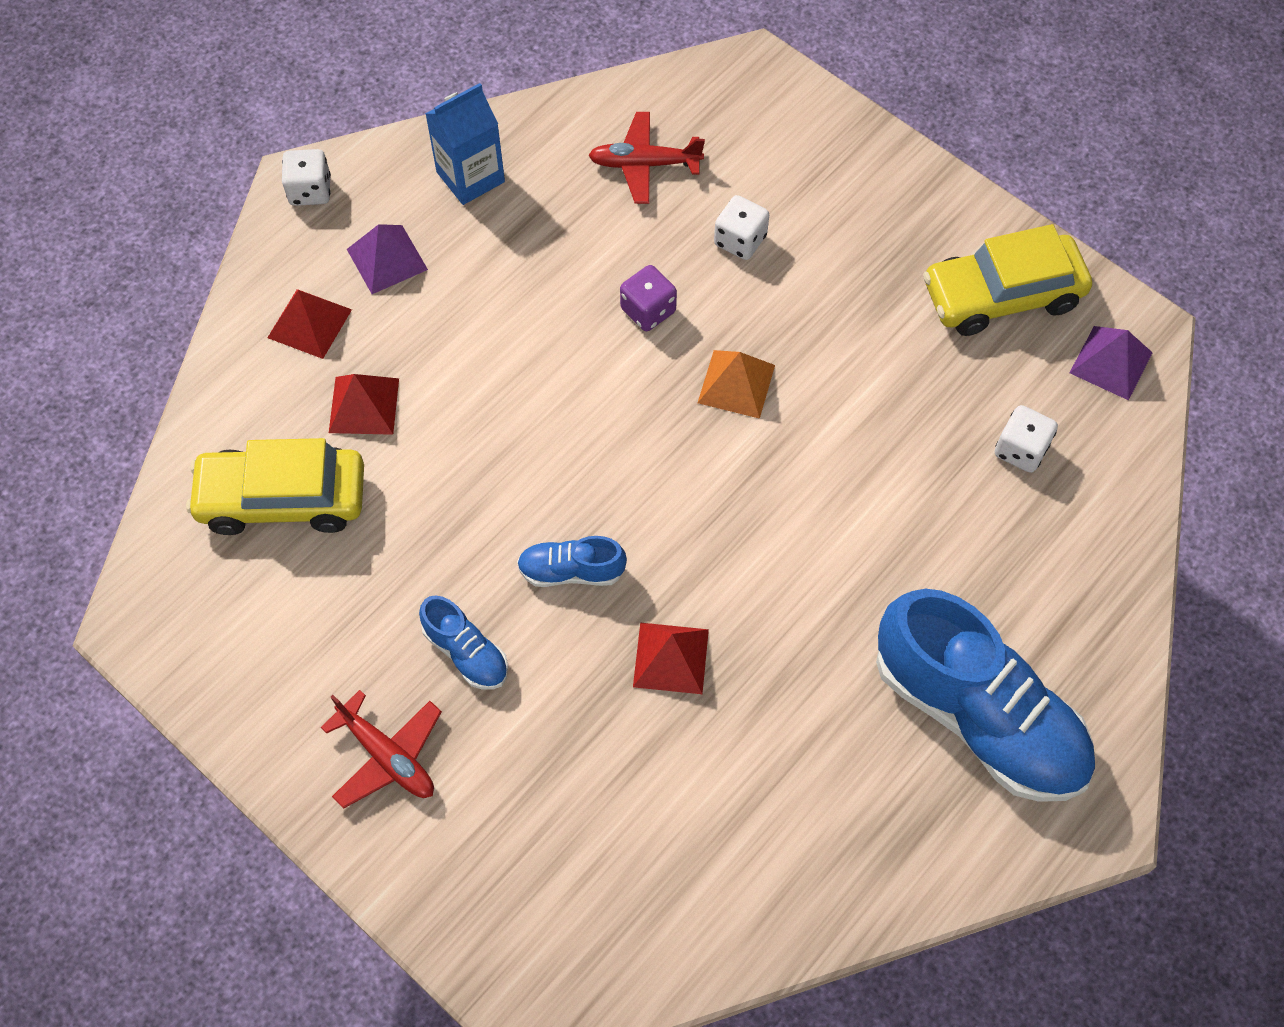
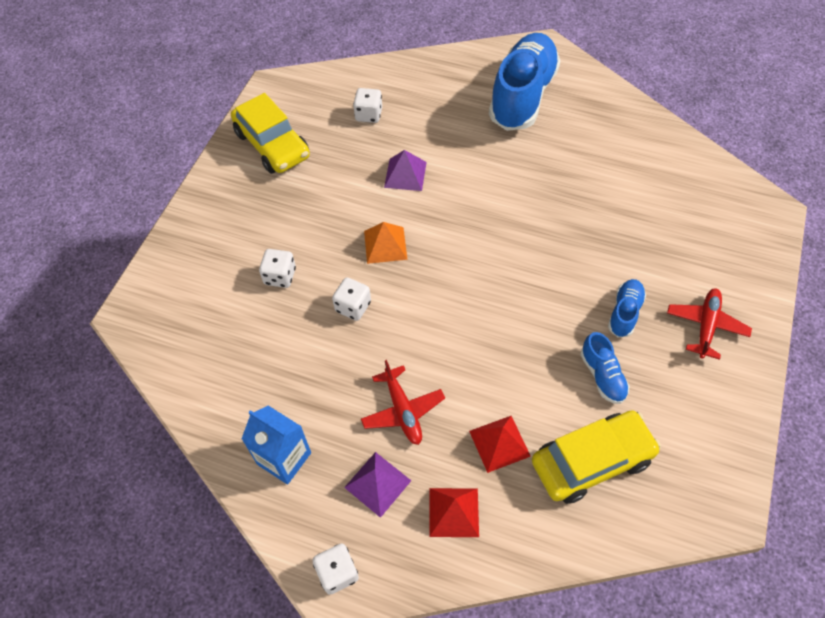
camera: 110 degrees left, 5 degrees down
(283, 499) = (591, 461): yellow car -> yellow car turned 90 degrees counterclockwise
(571, 571) = (546, 281): blue shoe -> blue shoe (602, 376)
(644, 164) = (236, 350): red plane -> red plane (403, 410)
(648, 310) = (353, 307): purple dice -> white dice
(671, 658) = (568, 219): red pyramid -> none
(1110, 362) = (298, 93): purple pyramid -> purple pyramid (405, 174)

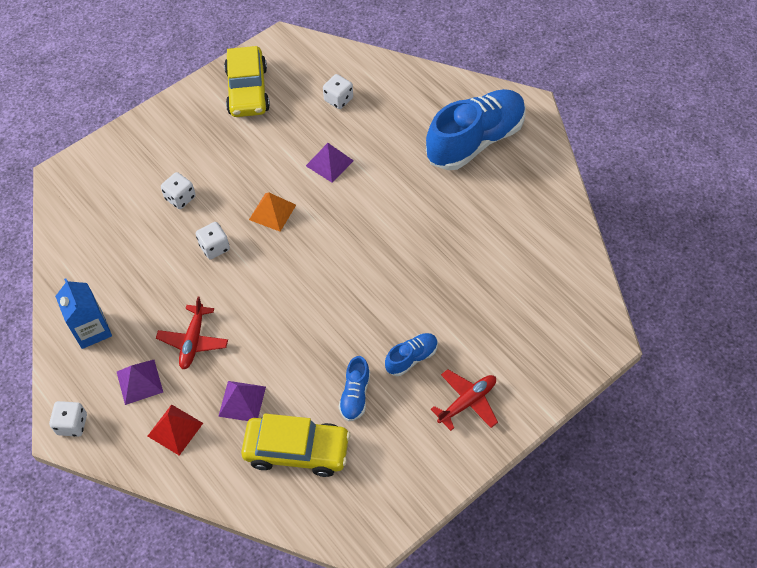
camera: 30 degrees right, 0 degrees up
(499, 443) = (242, 401): red pyramid -> purple pyramid

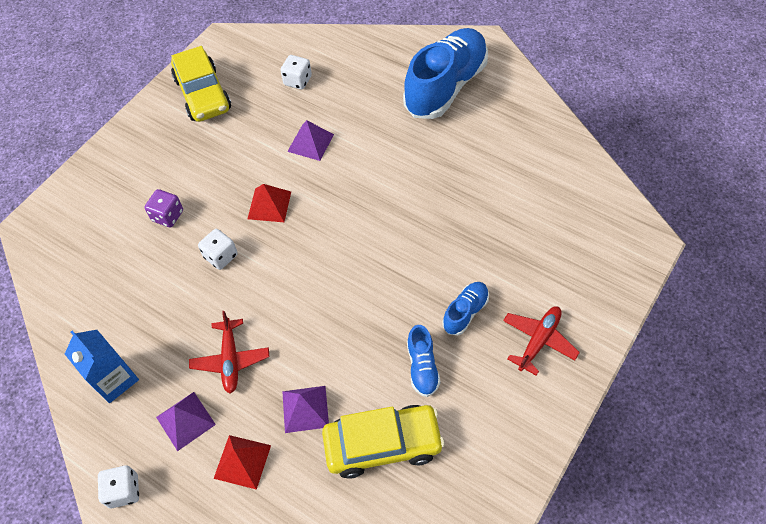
camera: 15 degrees left, 0 degrees up
(180, 198) = (168, 216): white dice -> purple dice
(272, 212) = (269, 205): orange pyramid -> red pyramid

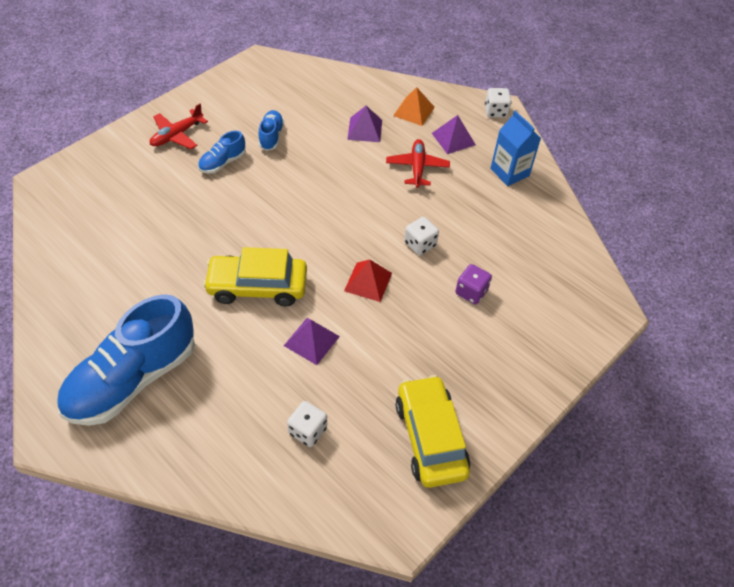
camera: 175 degrees left, 5 degrees down
(242, 461) = (413, 111): red pyramid -> orange pyramid
(383, 444) = (315, 102): yellow car -> yellow car (257, 287)

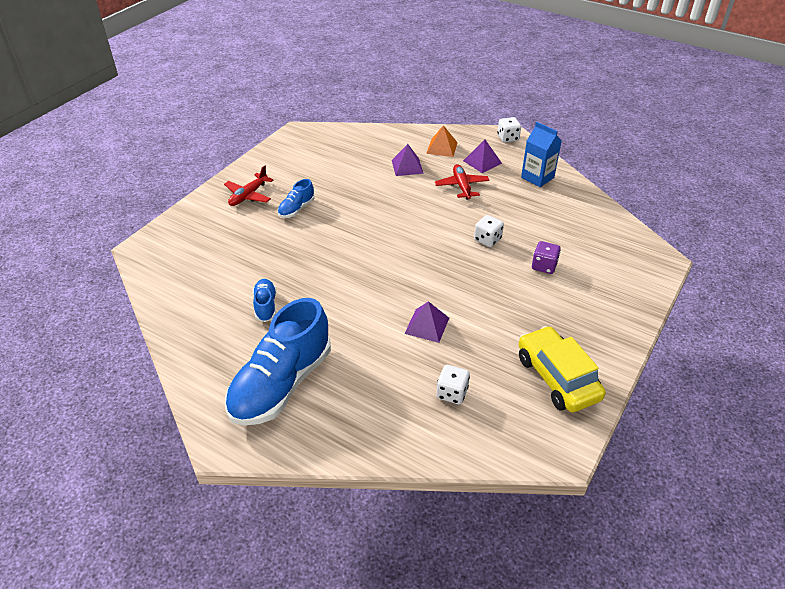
camera: 10 degrees left, 10 degrees down
(257, 287) = (364, 294): yellow car -> none
(271, 136) = (330, 183): blue shoe -> blue shoe (265, 306)
(368, 282) = (456, 274): red pyramid -> none

